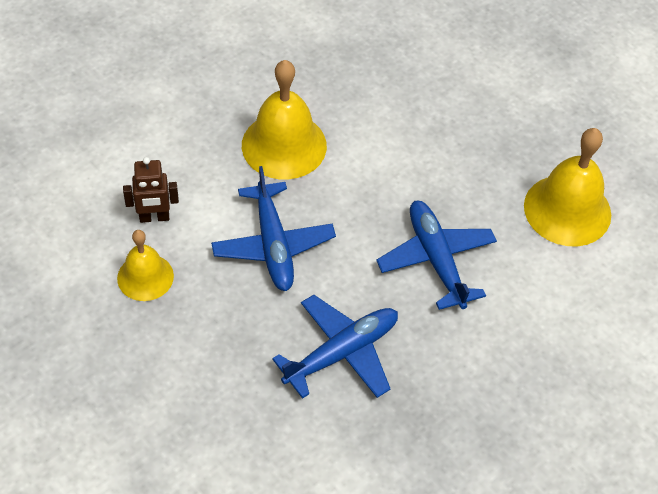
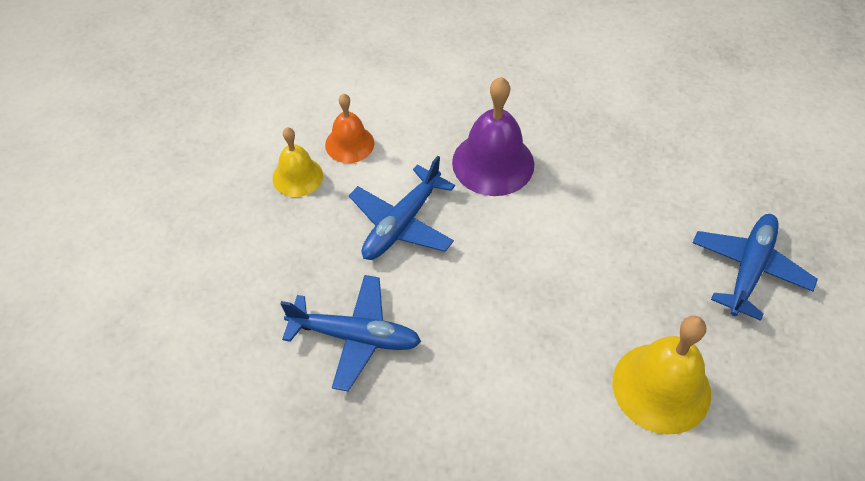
camera: 50 degrees right, 0 degrees up
(154, 217) = (349, 144): brown robot -> orange bell
(284, 145) = (493, 163): yellow bell -> purple bell
(436, 259) = (504, 332): blue plane -> blue plane (749, 269)

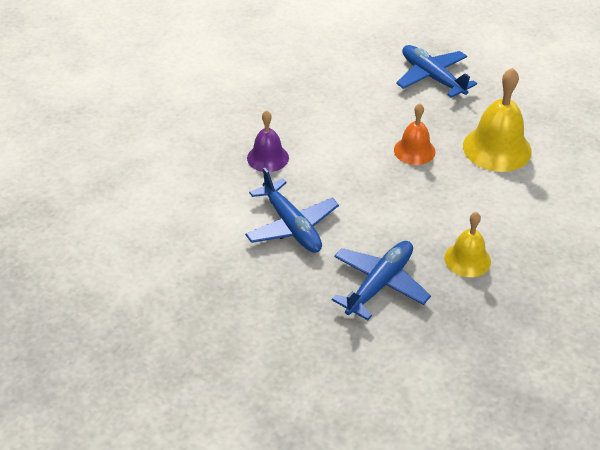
camera: 65 degrees left, 10 degrees down
(297, 176) = (201, 273): yellow bell -> yellow bell (467, 259)
(349, 144) = (189, 231): orange bell -> orange bell (414, 151)
(493, 163) = (268, 158): purple bell -> purple bell, size x0.61

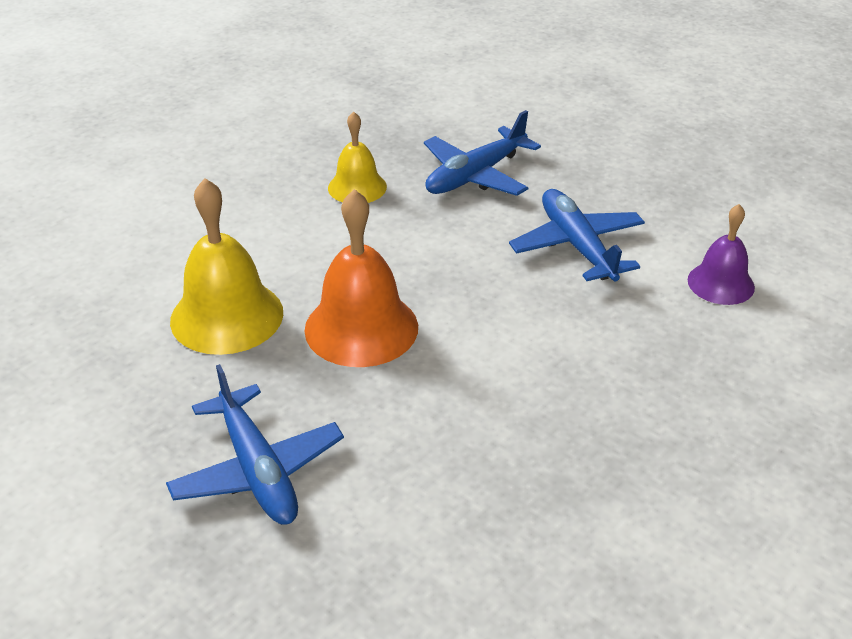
camera: 170 degrees left, 5 degrees down
(268, 158) = (607, 345): purple bell -> purple bell (721, 283)
(414, 151) = (361, 328): orange bell -> orange bell, size x1.64

